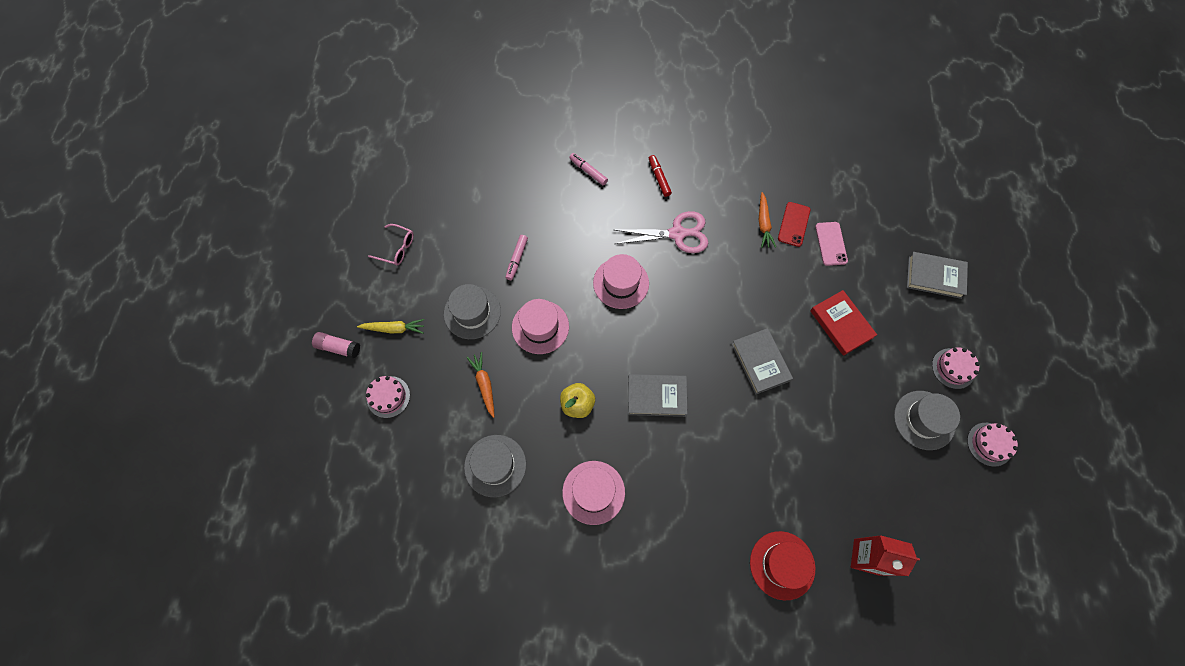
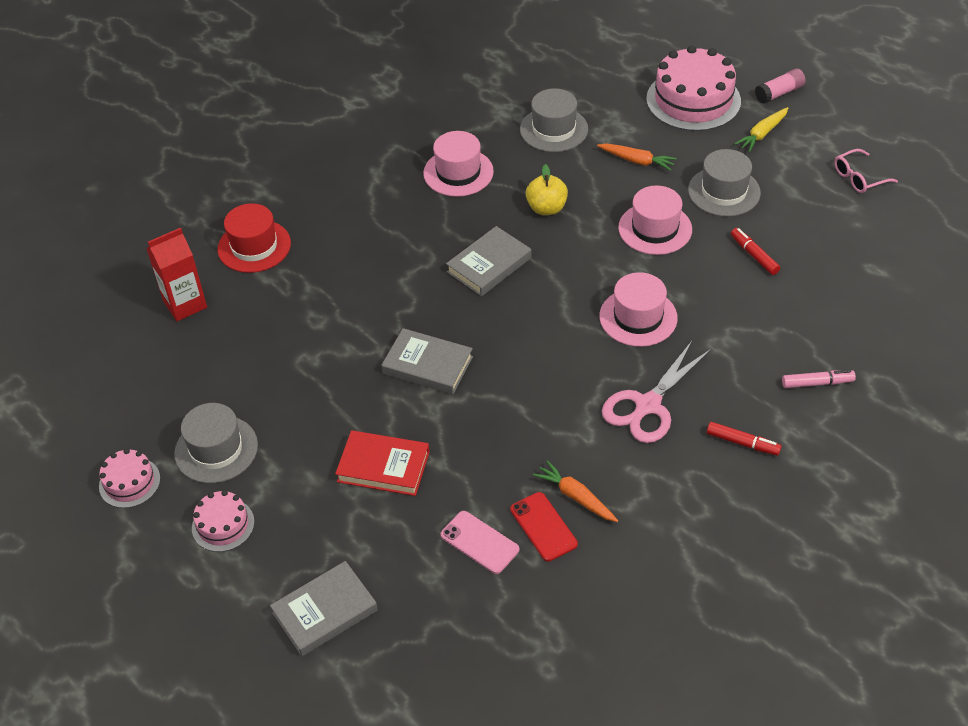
camera: 135 degrees right, 20 degrees down
(388, 397) = (693, 100): pink cake -> pink cake, size x1.94
(517, 259) = (754, 255): pink marker -> red marker

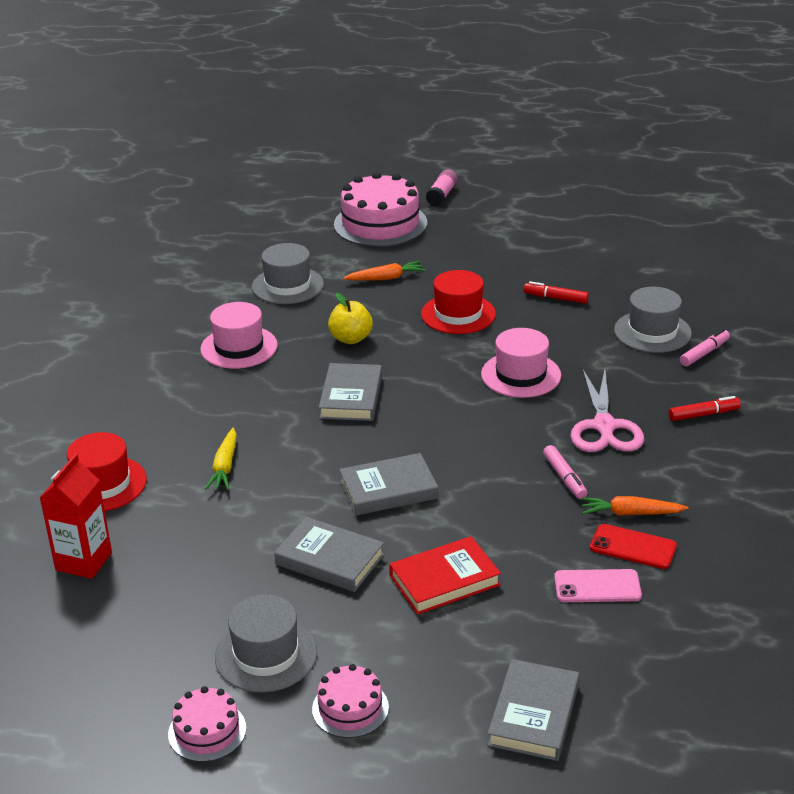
camera: 40 degrees left, 15 degrees down
(329, 400) = (329, 559): none -> grey book
(563, 434) = (564, 478): none -> pink marker
(655, 228) = (458, 314): pink hat -> red hat
(724, 191) = (480, 269): grey hat -> grey hat (652, 332)
(762, 134) = (462, 224): yellow carrot -> yellow carrot (225, 466)
(859, 178) = (567, 222): pink glasses -> none

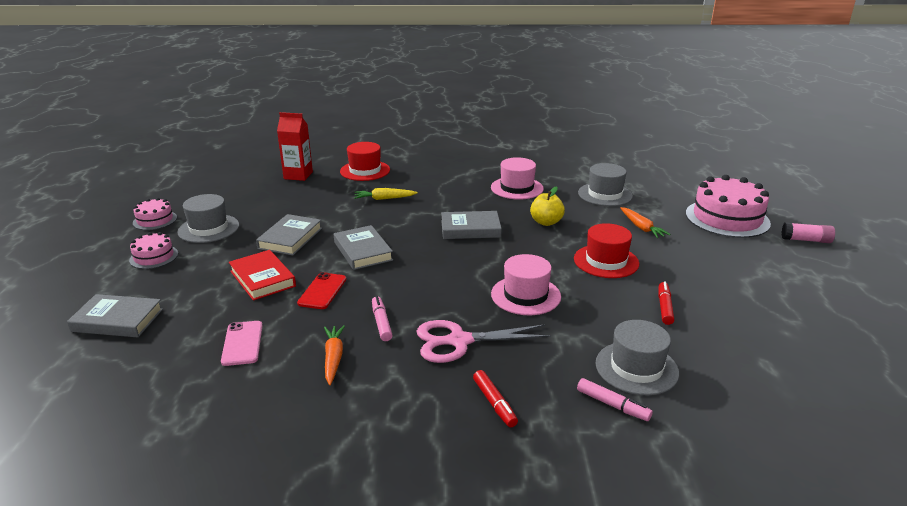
camera: 80 degrees right, 5 degrees down
(564, 478) = (381, 323): pink marker -> pink marker turned 105 degrees clockwise
(633, 547) = (288, 360): red phone -> red phone (322, 291)

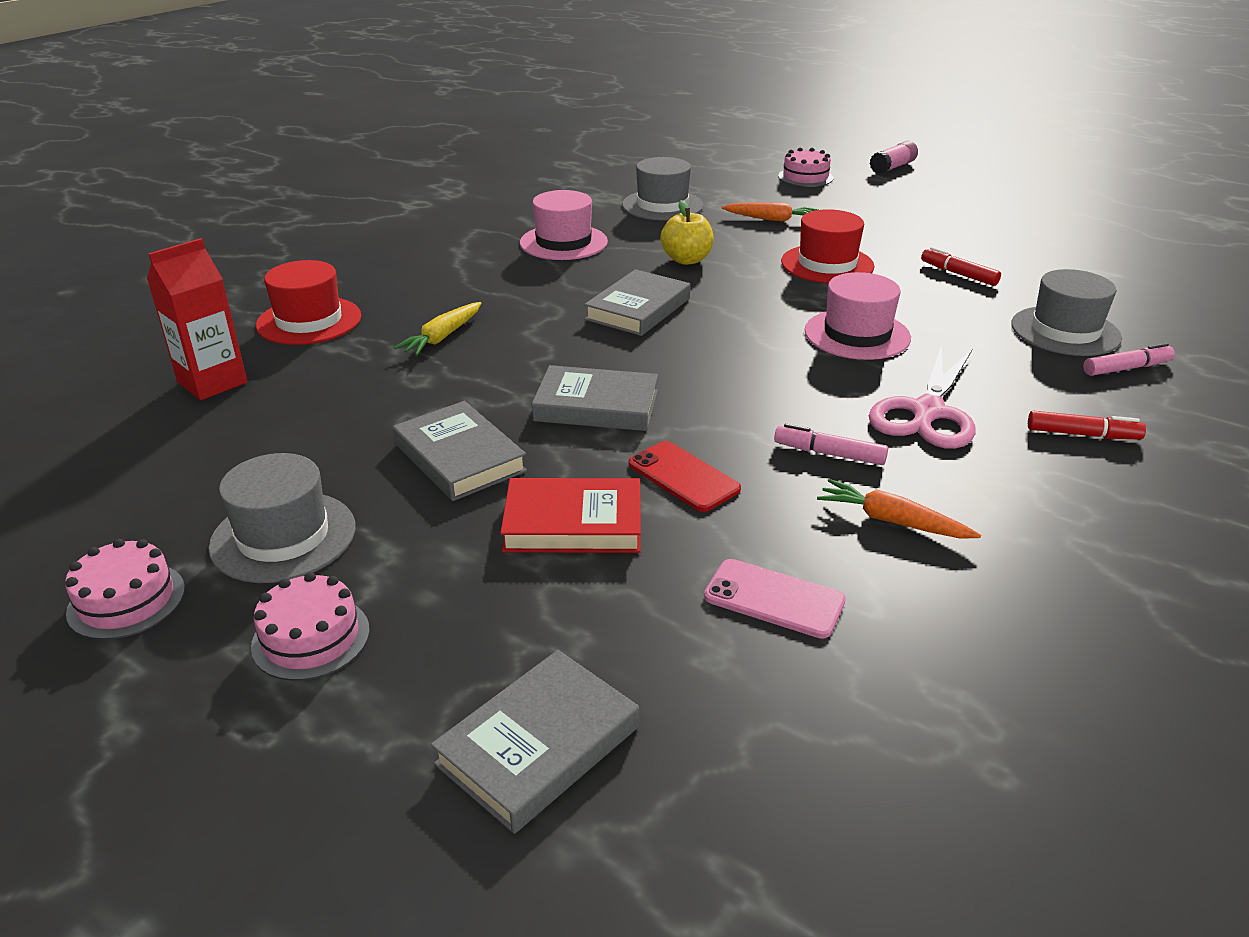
camera: 55 degrees left, 5 degrees up
(727, 218) = (805, 177): pink cake -> pink cake, size x0.52

